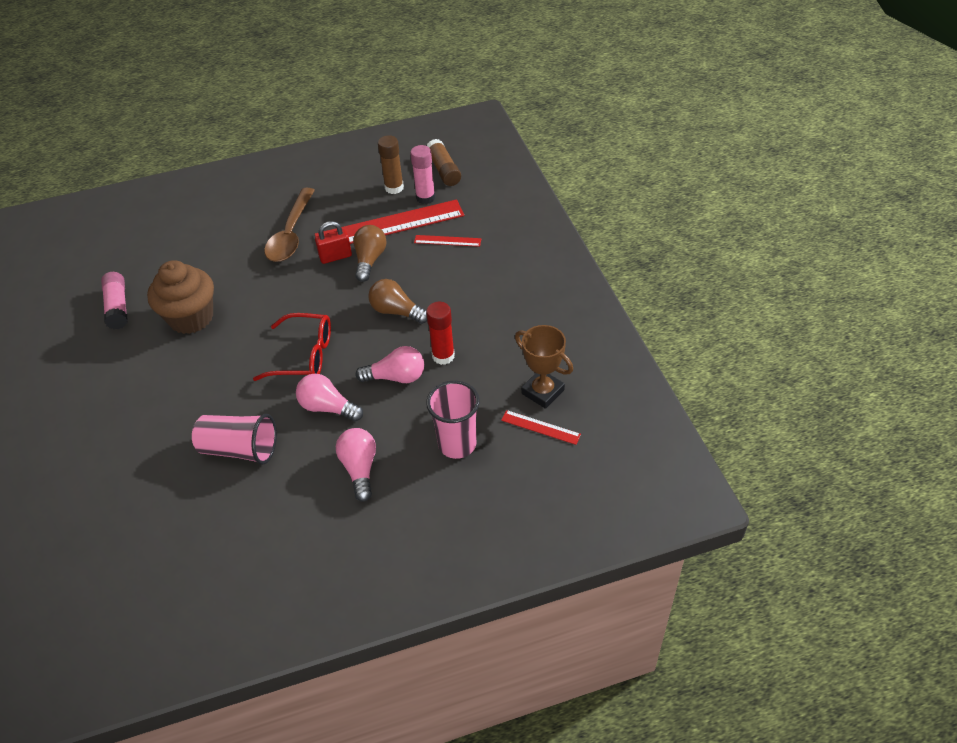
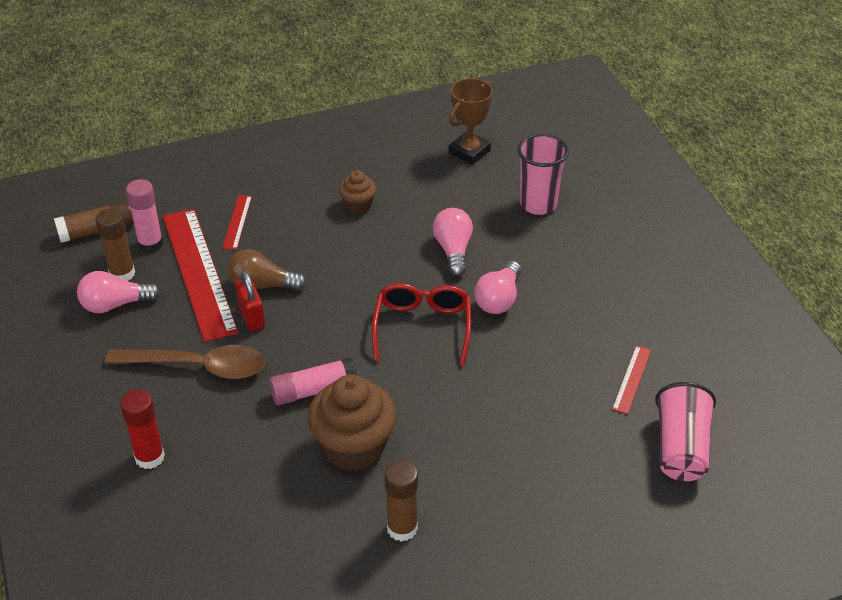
camera: 95 degrees left, 5 degrees down
(111, 345) = (402, 528): none -> brown glue stick
(118, 307) = (327, 538): pink glue stick -> pink glue stick (313, 390)
(240, 449) = (563, 364): pink cup -> pink cup (681, 448)
(360, 469) = (576, 268): pink light bulb -> pink light bulb (115, 304)
(396, 311) = (354, 256): brown light bulb -> none
(443, 356) = (423, 218): red glue stick -> red glue stick (149, 457)
(463, 312) = (358, 205): none -> brown cupcake
(540, 427) = (512, 153): red ruler -> red ruler (631, 379)

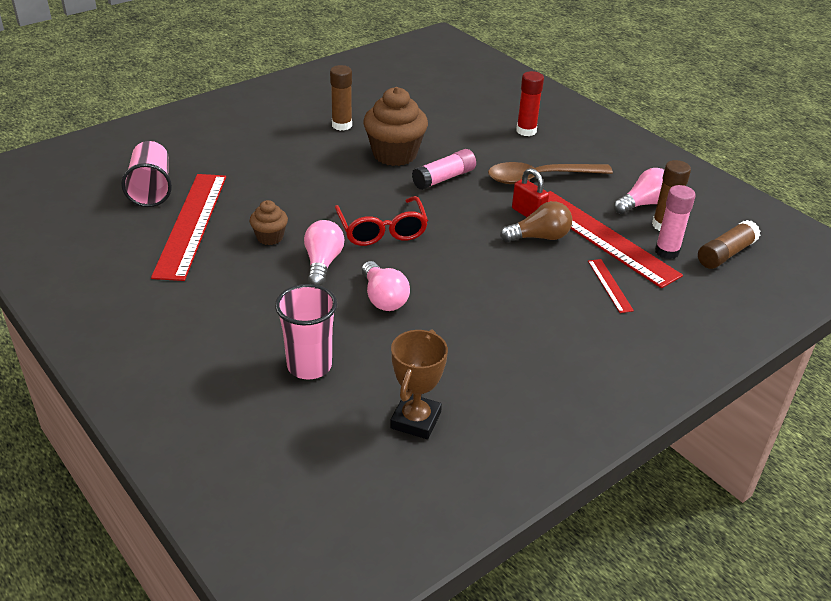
camera: 160 degrees right, 5 degrees down
(358, 205) = (505, 325): brown cupcake -> brown cupcake (270, 237)
(631, 379) = (191, 224): red ruler -> red ruler, size x2.27

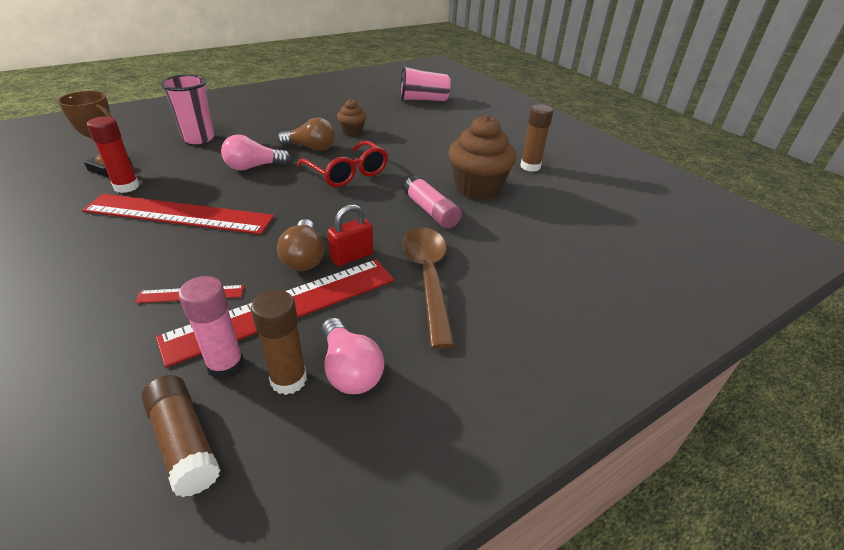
camera: 95 degrees right, 0 degrees up
(191, 224) = (376, 110): red ruler -> red ruler (179, 214)
(322, 263) = (311, 148): pink light bulb -> brown light bulb
(382, 230) = (347, 173): red glasses -> red glasses turned 120 degrees counterclockwise
(526, 131) = (549, 285): red glue stick -> red glue stick (126, 187)

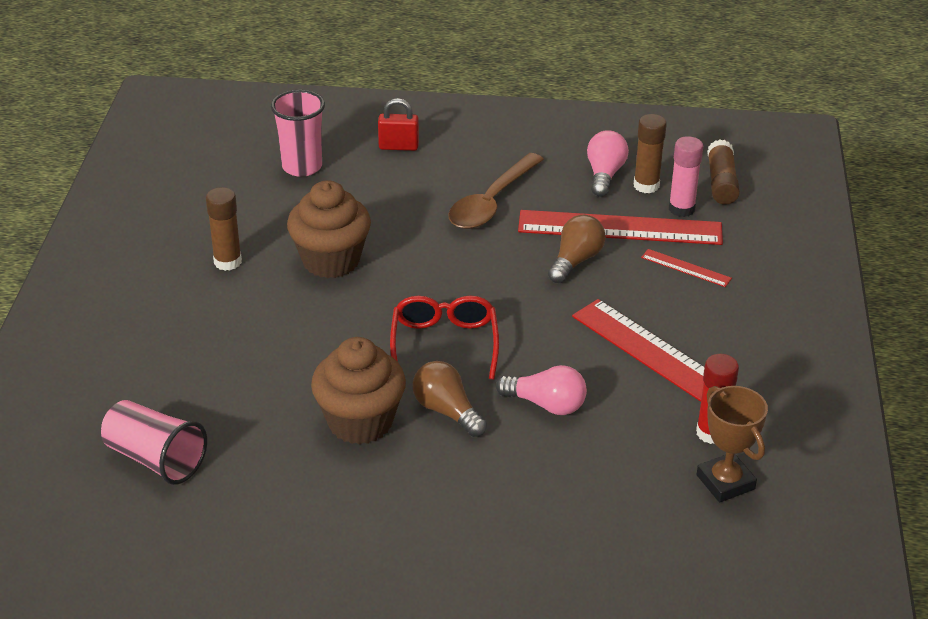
camera: 140 degrees left, 0 degrees up
(198, 138) = (586, 505): pink cup -> pink cup (302, 167)
(351, 257) = (534, 244): red padlock -> red padlock (398, 146)
(352, 132) = (360, 422): brown cupcake -> brown cupcake, size x1.92
(431, 211) = (414, 256): pink glue stick -> none

